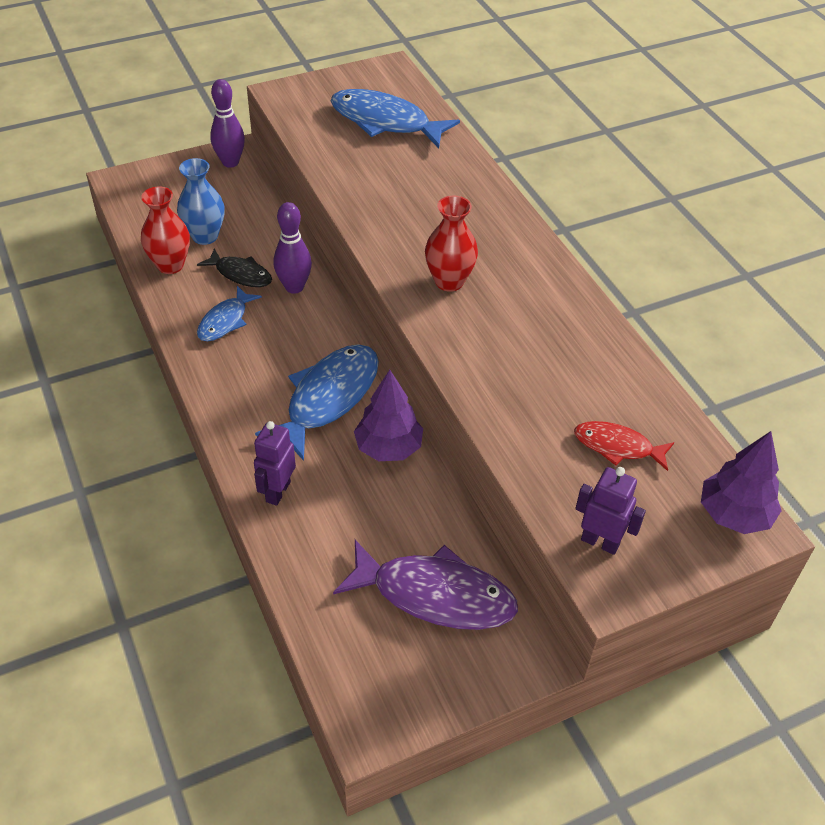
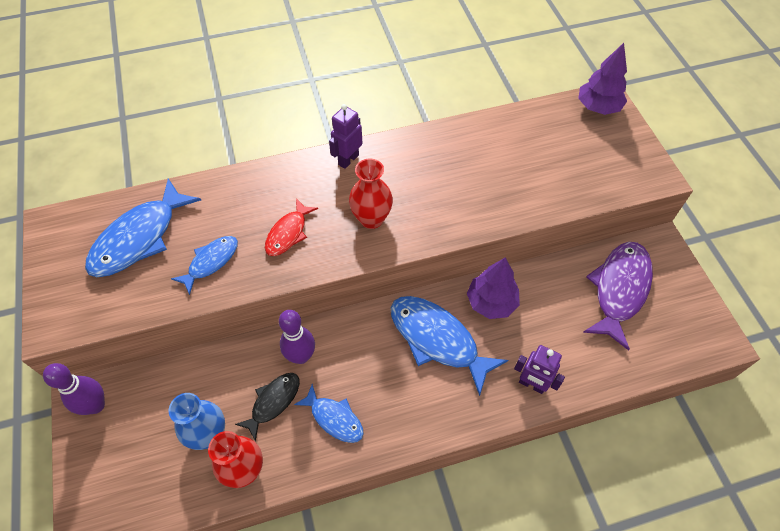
camera: 80 degrees left, 10 degrees up
(365, 171) = (211, 262): none -> blue fish
(600, 542) = (623, 174): purple robot -> purple robot (348, 160)
(617, 446) = (545, 150): red fish -> red fish (288, 233)

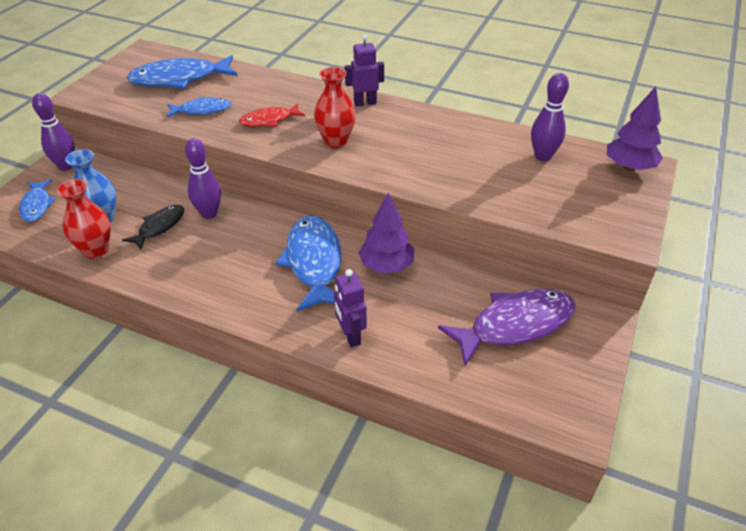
camera: 40 degrees right, 15 degrees down
(273, 402) = (159, 227): black fish -> black fish turned 45 degrees counterclockwise
(334, 418) = (183, 260): blue fish -> blue fish (37, 205)
(536, 133) = (543, 156): none -> purple bowling pin

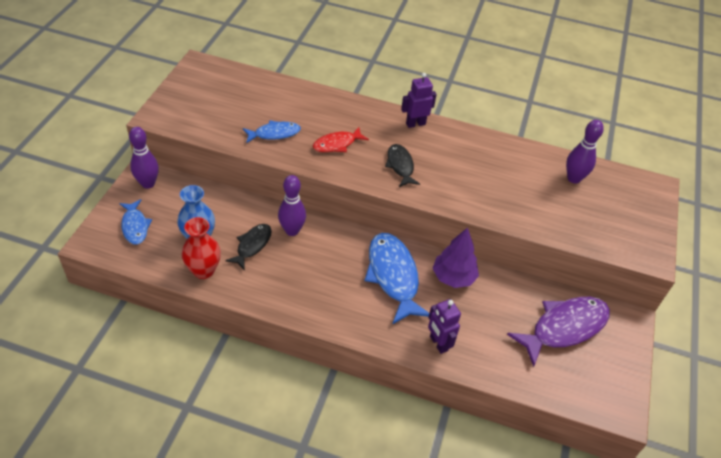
camera: 10 degrees left, 5 degrees up
(179, 79) = (243, 98): blue fish -> none
(336, 141) = (400, 166): red vase -> black fish
(629, 167) = (643, 188): purple tree -> none

